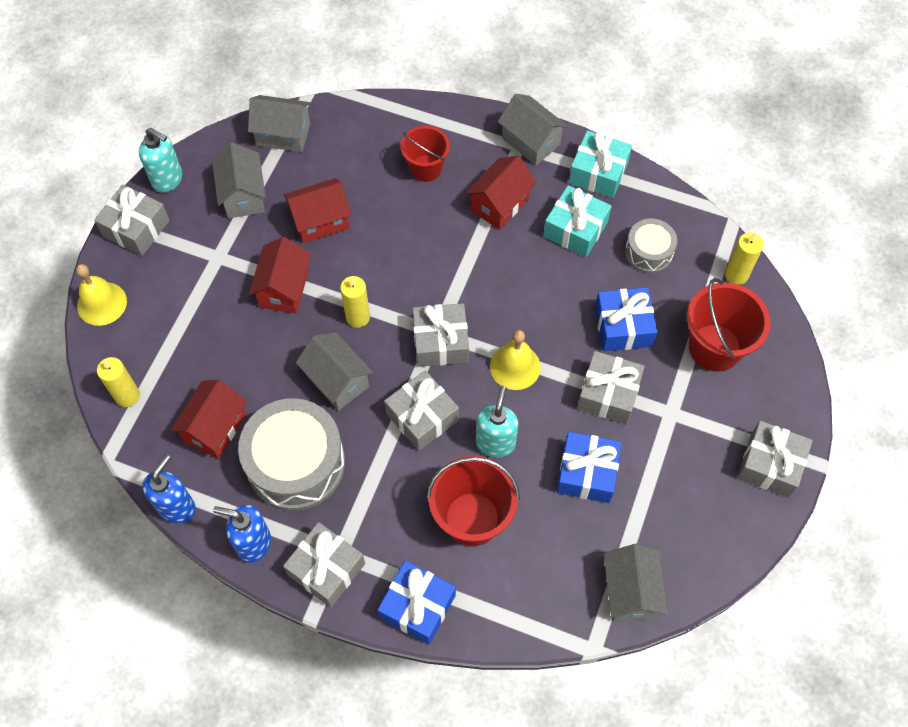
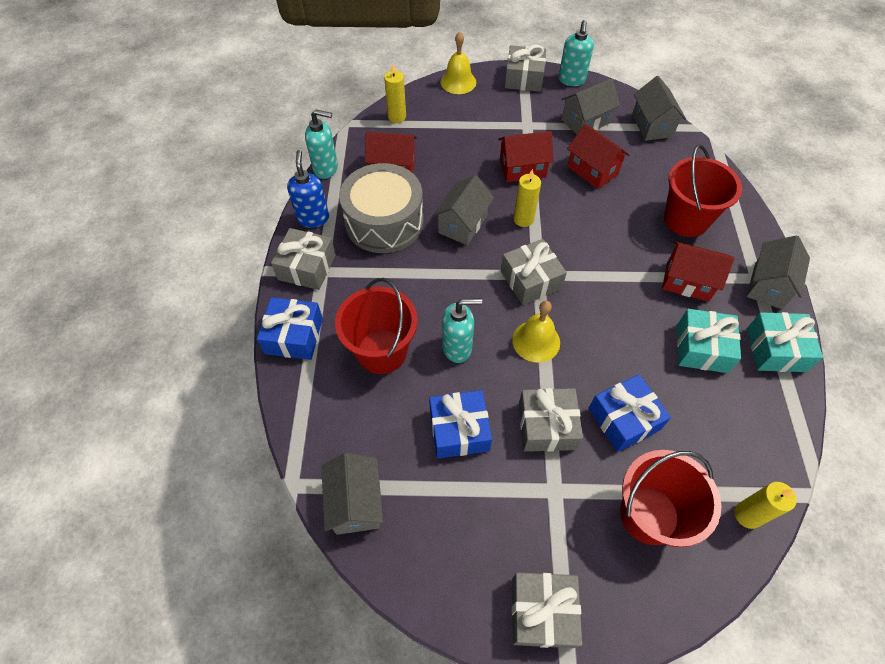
camera: 70 degrees right, 5 degrees down
(177, 507) = (326, 168): blue soap dispenser -> turquoise soap dispenser
(422, 417) = (457, 288): grey gift -> none
(426, 168) = (685, 219): red bucket -> red bucket, size x1.52
(630, 592) = (356, 503): grey house -> grey house turned 75 degrees counterclockwise
(648, 252) = (719, 419): grey drum -> none

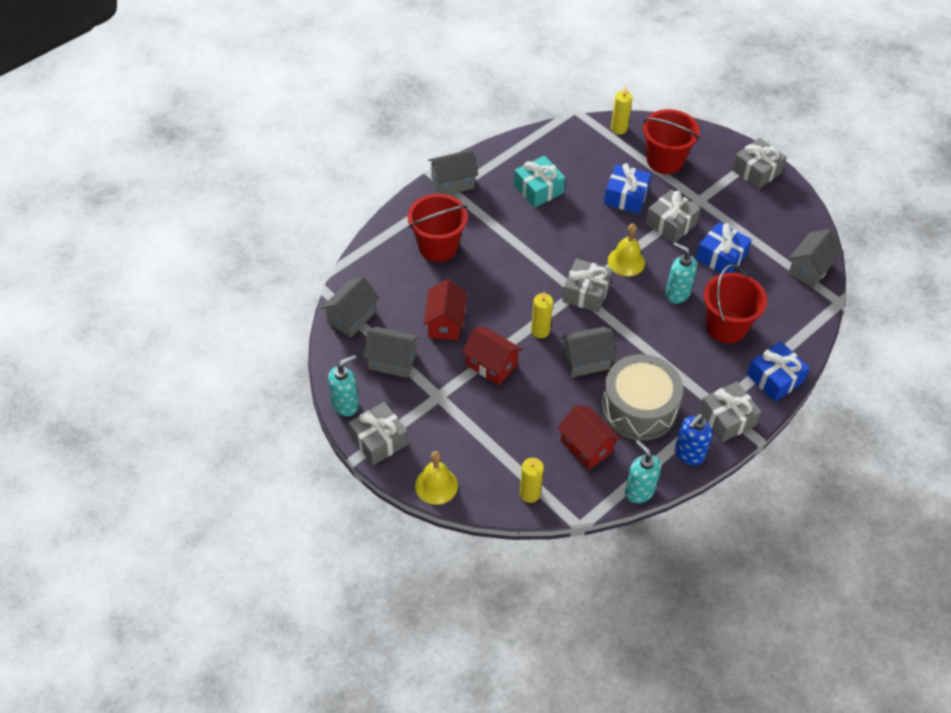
camera: 135 degrees left, 5 degrees down
(687, 282) = (494, 219): red house -> none
(775, 349) = (501, 160): turquoise gift -> none

